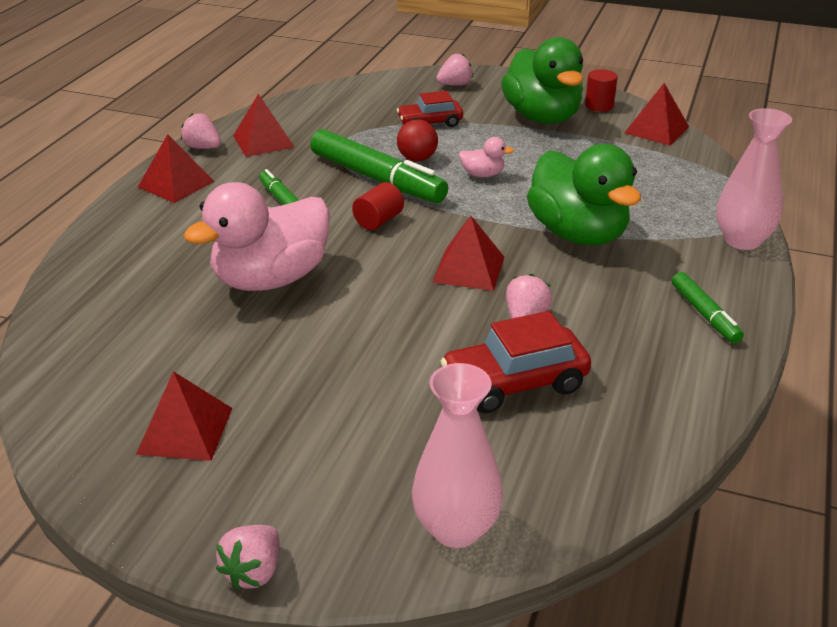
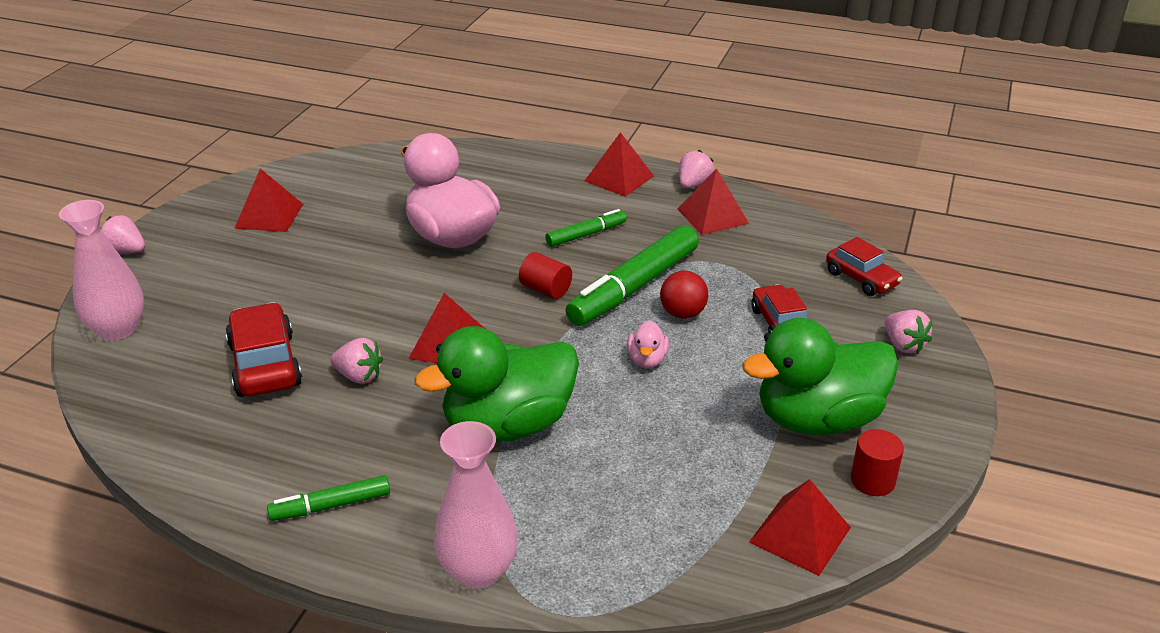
camera: 90 degrees right, 0 degrees up
(371, 91) = (861, 279): none -> red car

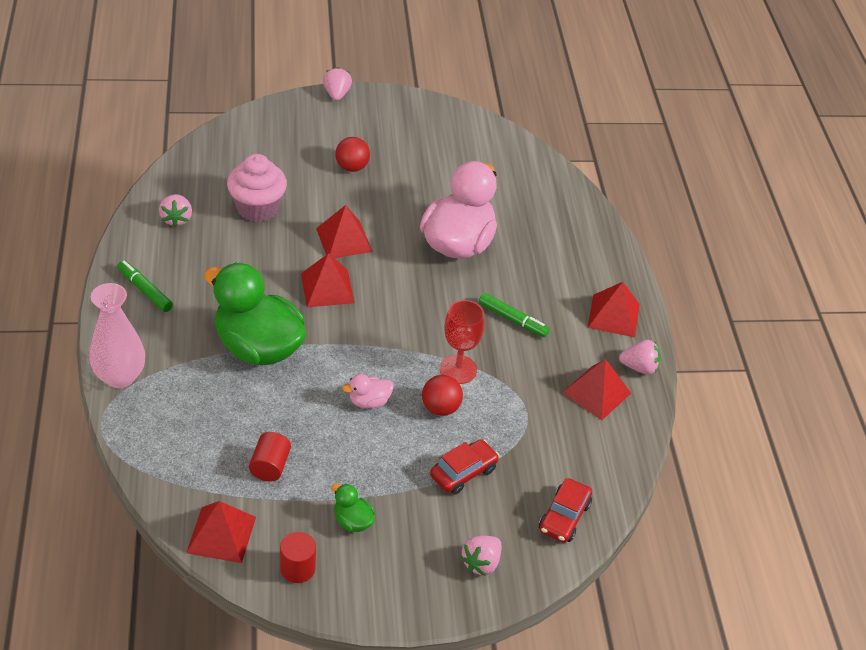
camera: 60 degrees right, 10 degrees up
(118, 329) = (255, 129): pink vase -> none
(264, 274) = (352, 167): none -> red ball
(265, 364) = (257, 208): red car -> pink cupcake
(269, 216) = (421, 140): red pyramid -> red pyramid (344, 240)
(359, 376) = (269, 256): pink strawberry -> pink strawberry (176, 219)
(545, 290) = (422, 318): red cylinder -> red cylinder (270, 466)
(634, 287) = (458, 369): green marker -> red goblet
(817, 419) = (352, 521): green duck -> green duck, size x0.42

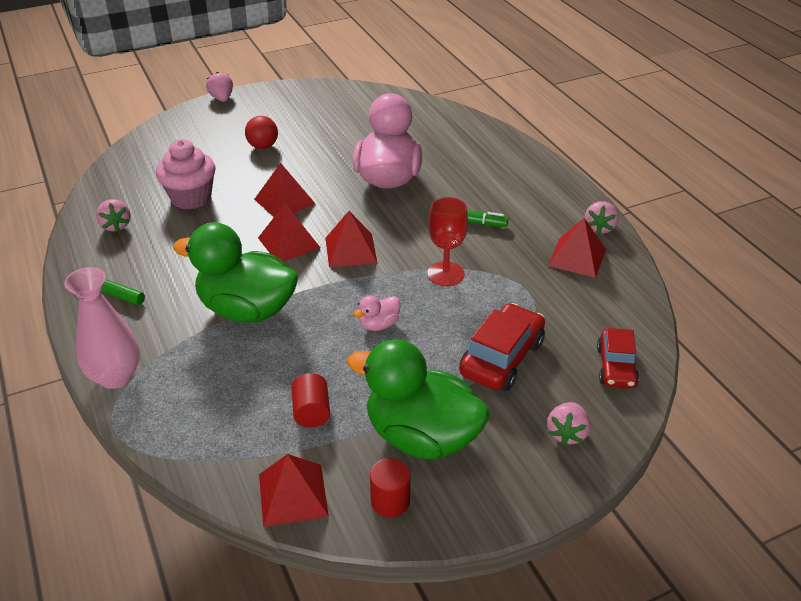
camera: 15 degrees left, 5 degrees down
(352, 521) = (421, 436): green duck -> green duck, size x2.39
(440, 408) = (448, 310): red ball -> none
(463, 472) = (501, 358): red car -> red car, size x1.51
(613, 315) = (552, 196): red pyramid -> red pyramid (350, 250)
(639, 367) = (599, 228): pink strawberry -> pink strawberry turned 120 degrees clockwise

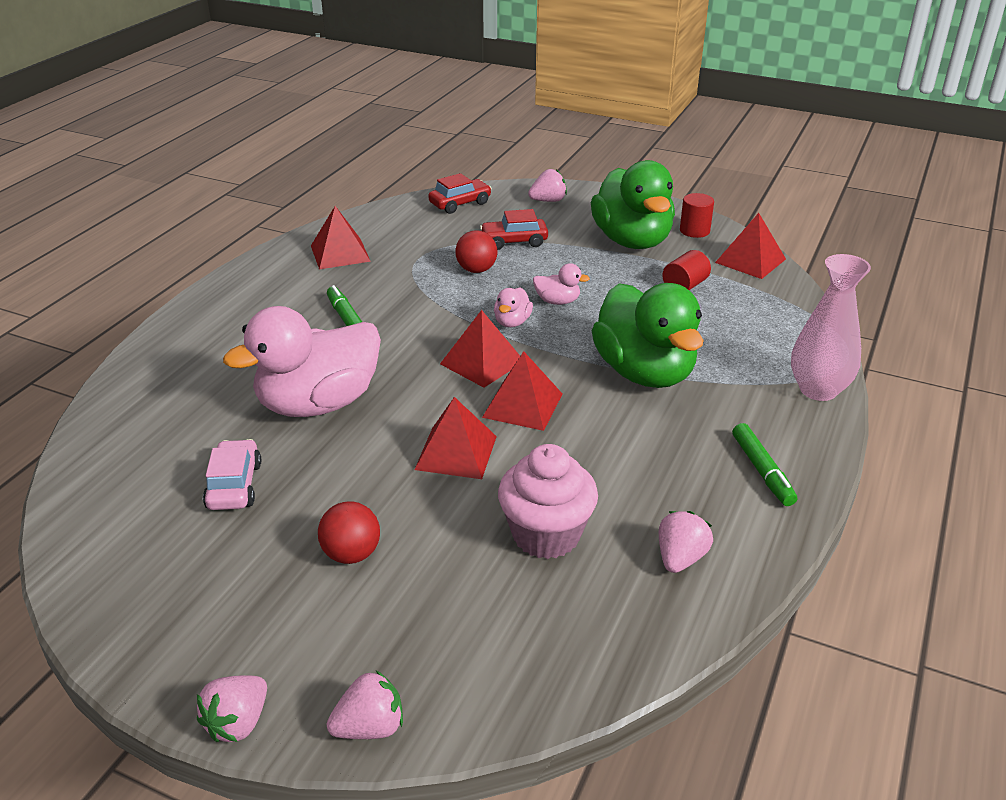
camera: 130 degrees left, 5 degrees down
(353, 135) = (234, 485): none -> pink car
(379, 287) = (512, 322): none -> pink duck
(445, 274) = (447, 300): red goblet -> none
(474, 310) = (476, 270): none -> red ball
(501, 358) = (514, 241): red car -> red car, size x0.66
(599, 228) = (278, 257): pink strawberry -> pink strawberry (370, 727)

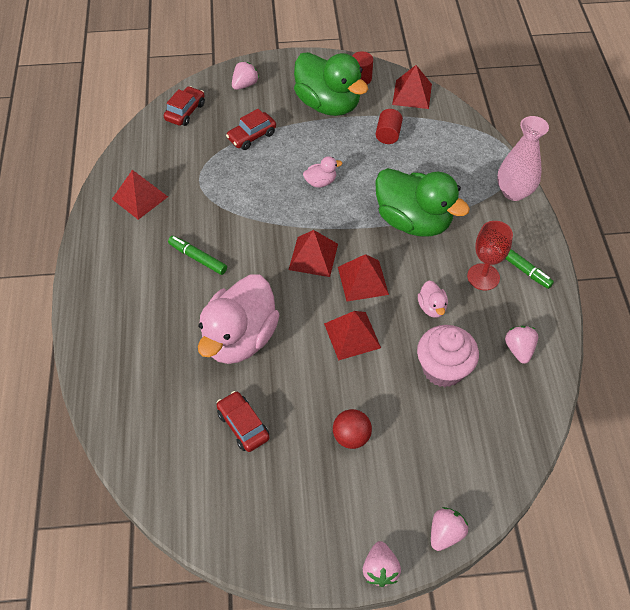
camera: 30 degrees left, 20 degrees up
(234, 485) = (243, 425): pink car -> red car
(476, 270) = (247, 174): red ball -> none
(512, 322) = (306, 213): pink duck -> pink duck (432, 307)
(695, 460) = (483, 277): none -> red goblet

